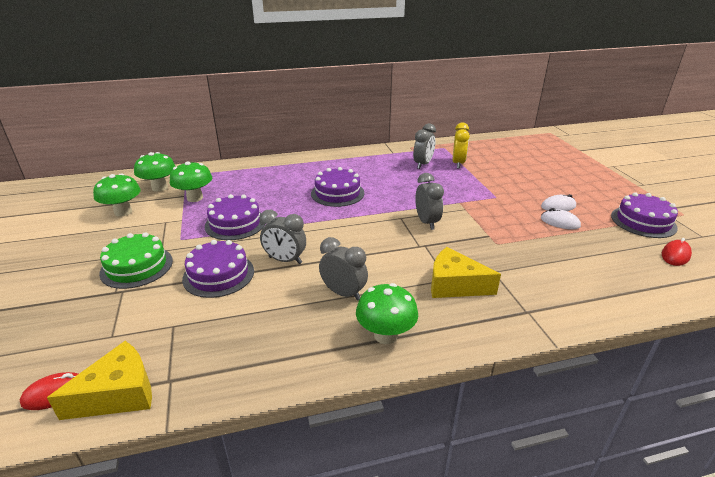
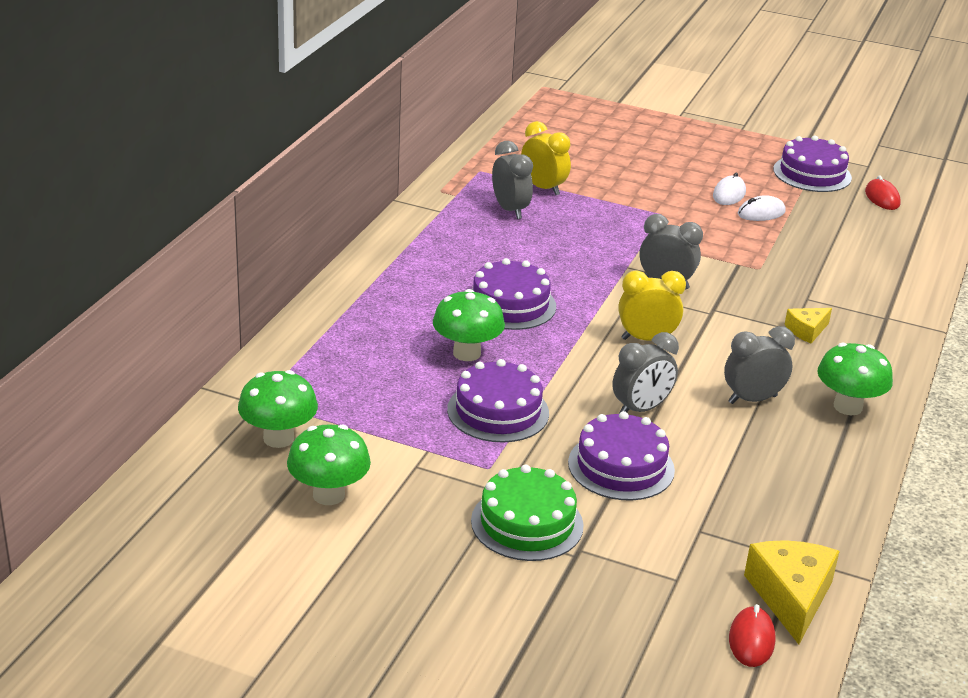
camera: 55 degrees left, 0 degrees up
(195, 198) = (366, 418): green mushroom -> green mushroom (467, 353)
(360, 237) = (646, 339): none -> yellow clock
(454, 285) = (806, 330): yellow cheese -> yellow cheese, size x0.56

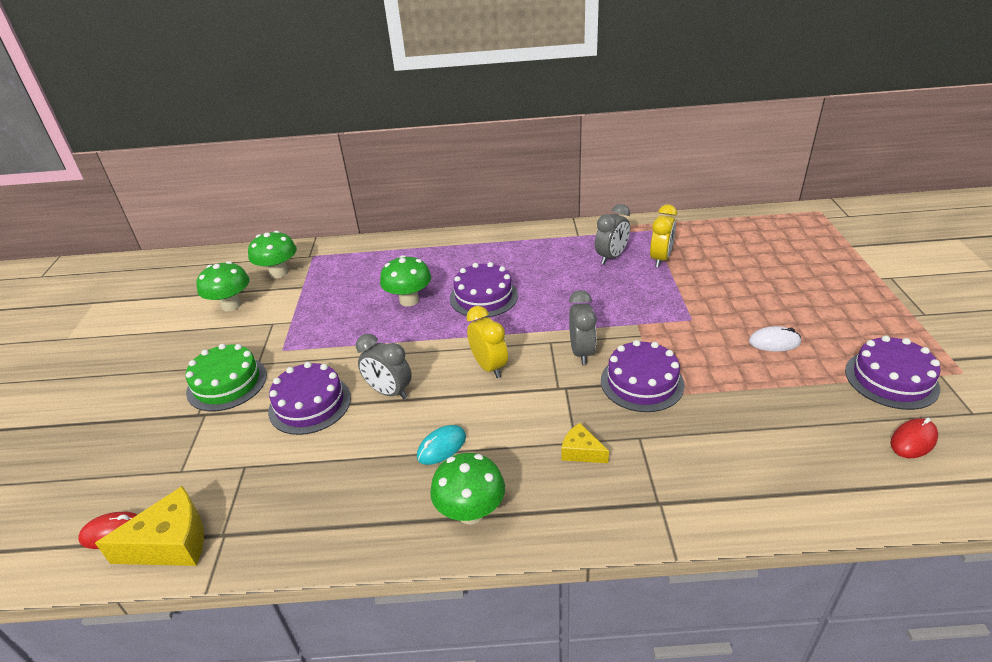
camera: 70 degrees right, 5 degrees up
(498, 411) = (348, 333): purple cake -> purple cake (642, 382)
(752, 399) = (441, 447): grey clock -> turquoise mouse
(761, 213) = (765, 369): white mouse -> none

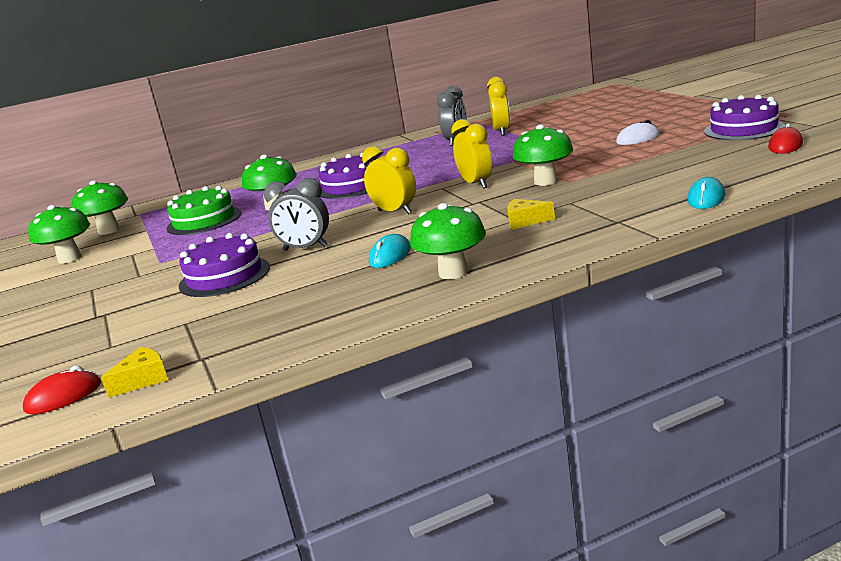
camera: 20 degrees left, 15 degrees down
(171, 543) = (143, 380): yellow cheese -> yellow cheese, size x0.56
(227, 383) = (113, 293): green cake -> green cake (204, 220)
(581, 352) = (476, 184): grey clock -> yellow clock
(642, 382) = (545, 181): purple cake -> green mushroom
(767, 508) = (706, 198): none -> turquoise mouse

